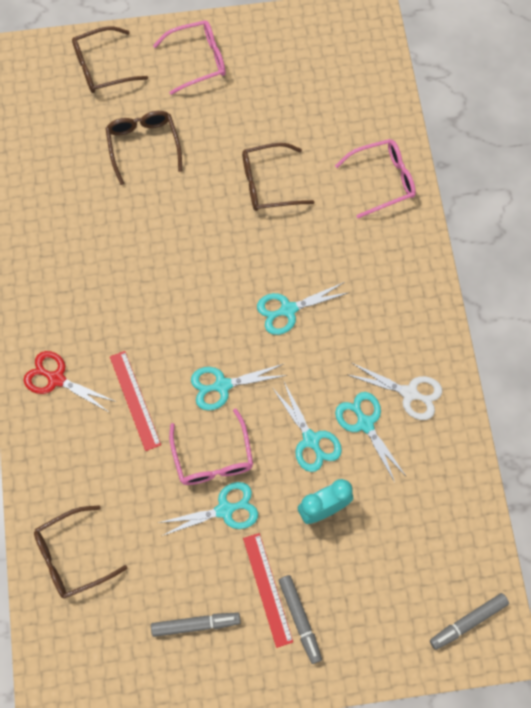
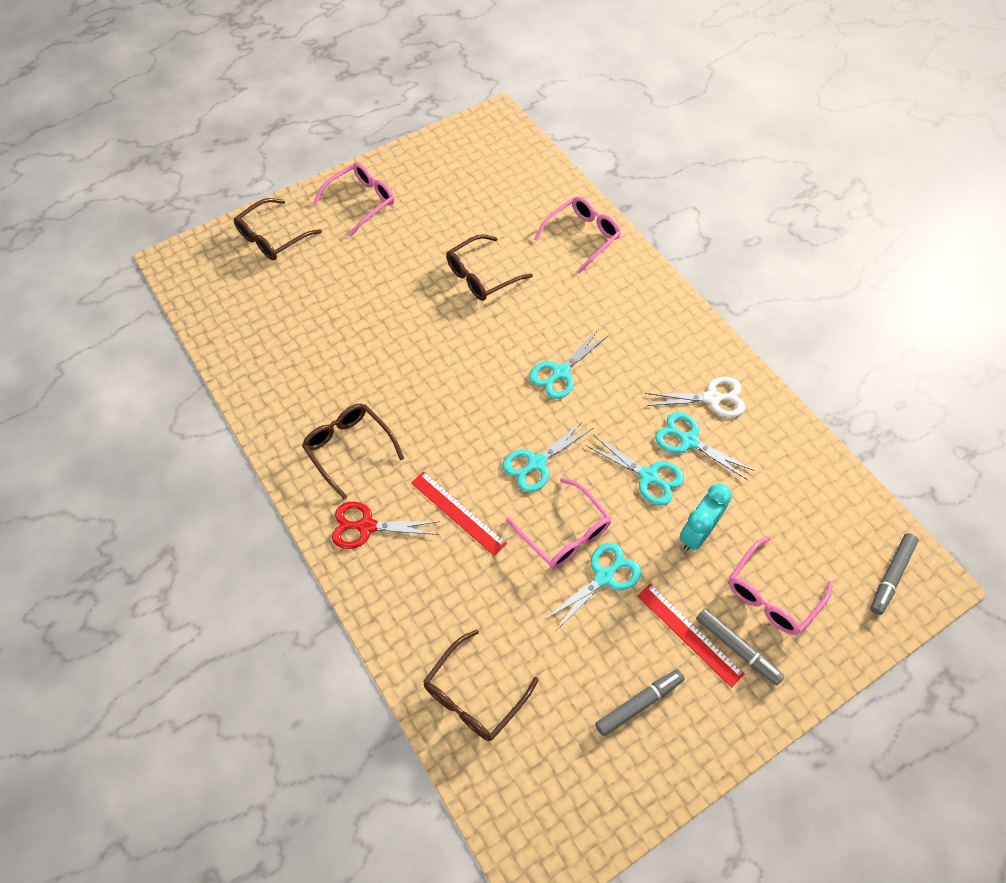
camera: 25 degrees left, 10 degrees down
(143, 145) = (346, 287): brown glasses -> brown glasses (349, 449)
(355, 589) = (772, 594): none -> pink glasses

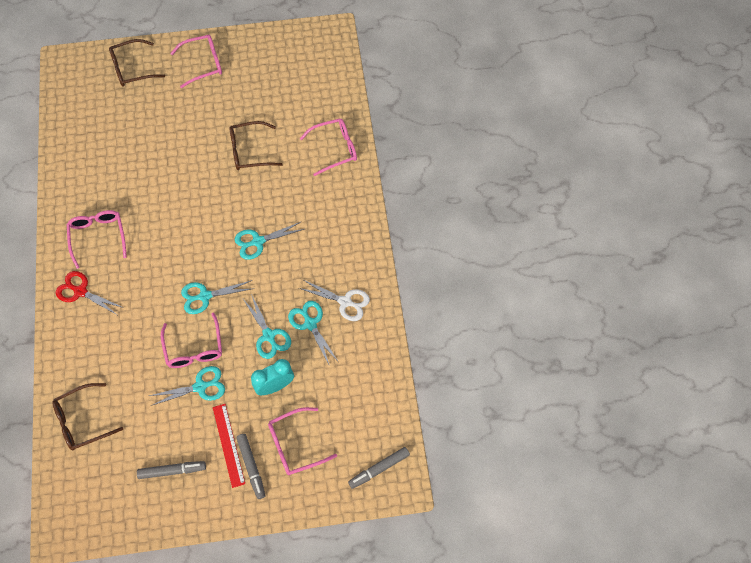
camera: 25 degrees right, 5 degrees up
(349, 449) = (98, 237): brown glasses -> pink glasses
(458, 512) = (138, 307): red ruler -> none

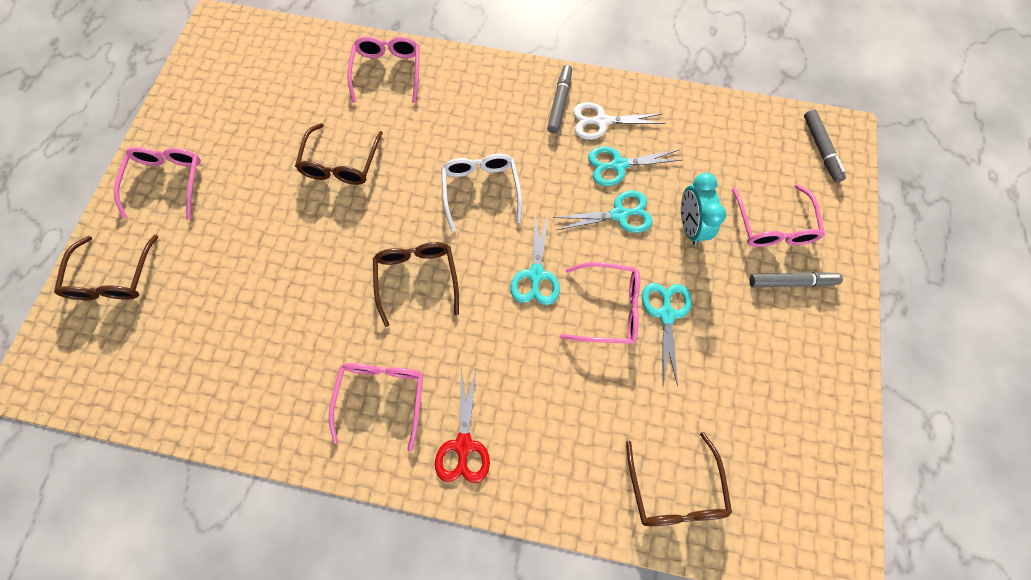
camera: 70 degrees left, 5 degrees up
(80, 291) = (463, 444): red scissors -> red scissors turned 45 degrees counterclockwise
(98, 237) = (382, 396): pink glasses -> pink glasses turned 90 degrees clockwise
(172, 471) = (777, 380): grey marker -> grey marker (559, 103)
(180, 227) = (417, 279): none -> brown glasses
(228, 445) = (756, 301): red ruler -> none
(258, 241) = (481, 190): turquoise scissors -> white glasses
(345, 302) = (601, 121): white scissors -> white scissors turned 135 degrees counterclockwise

